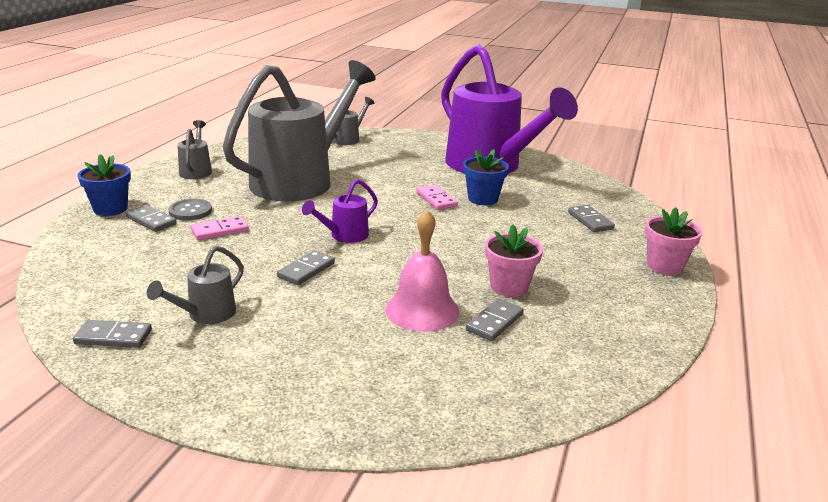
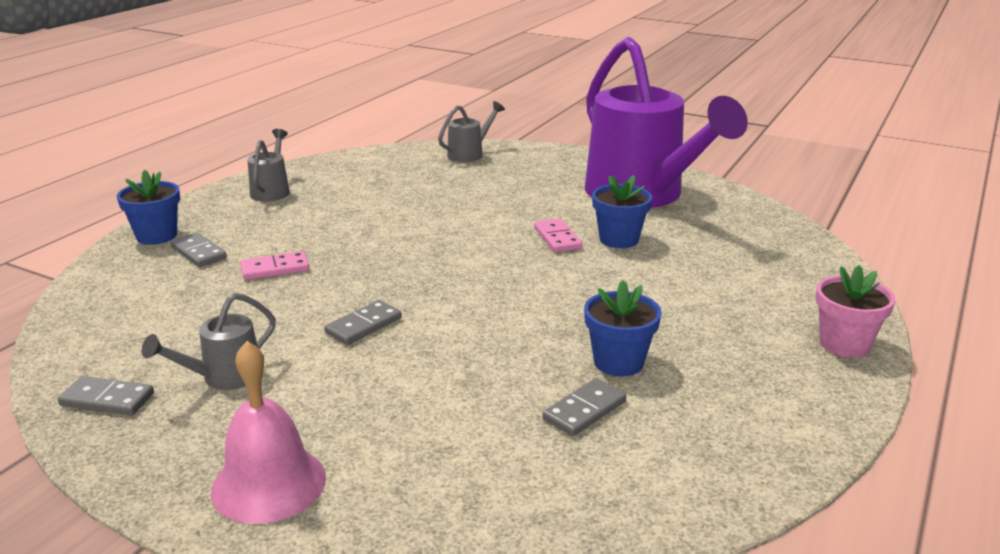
camera: 10 degrees right, 0 degrees up
(190, 211) = (248, 242): grey button -> none
(300, 180) = (393, 207): grey watering can -> none
(344, 236) = (425, 282): purple watering can -> none
(422, 310) = (494, 388): pink bell -> pink bell (269, 483)
(509, 287) = (618, 362): pink flower pot -> blue flower pot
(590, 221) = (756, 275): grey domino -> none

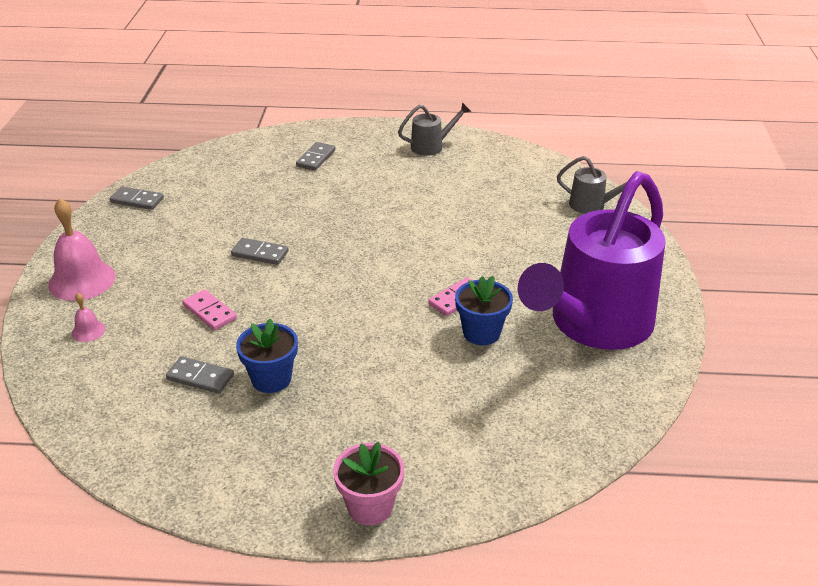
camera: 65 degrees right, 10 degrees up
(107, 399) = (137, 200): grey domino -> grey domino turned 60 degrees counterclockwise
(157, 236) = (328, 135): blue flower pot -> none
(224, 377) = (175, 227): grey watering can -> none
(275, 269) = (313, 193): pink domino -> pink domino (209, 312)
(409, 493) = (88, 331): none -> pink bell

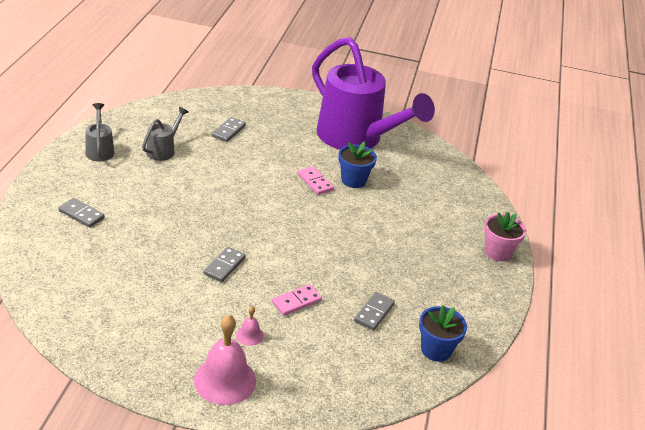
camera: 85 degrees left, 0 degrees up
(88, 331) = (302, 376): pink bell -> pink bell (249, 335)
(137, 200) = (96, 338): grey domino -> grey domino (228, 131)
(271, 379) = (382, 278): blue flower pot -> blue flower pot (436, 350)
(592, 205) = (226, 103): grey watering can -> grey watering can (163, 150)

